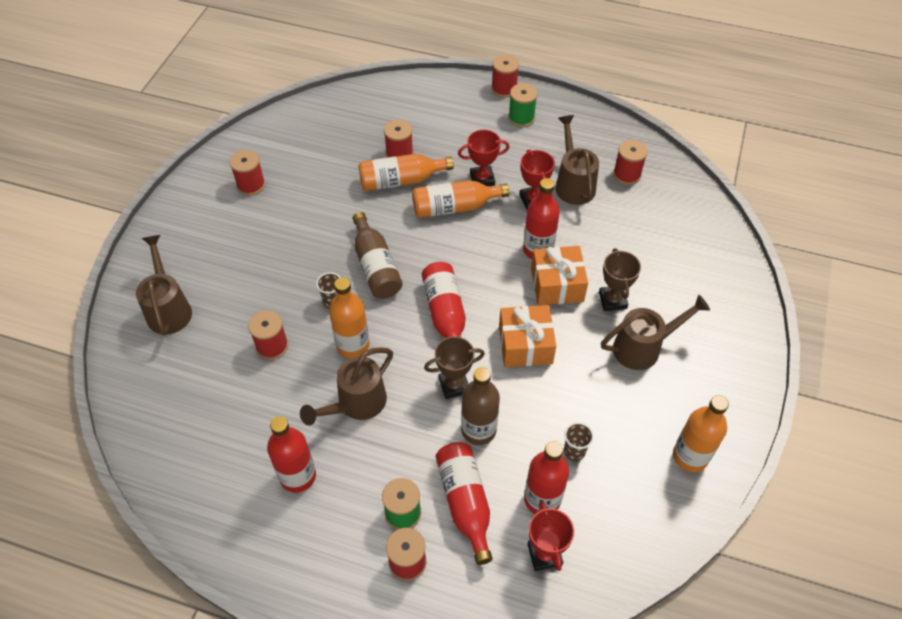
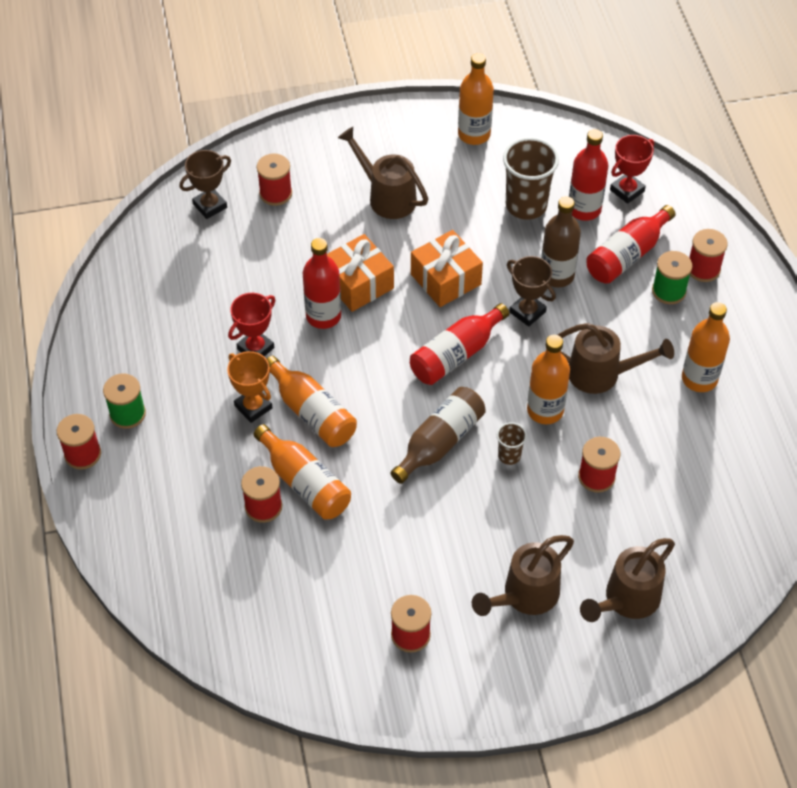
camera: 120 degrees left, 0 degrees up
(298, 476) = (699, 379): red bottle -> orange bottle
(482, 179) = (253, 407): red trophy -> orange trophy
(573, 184) = (209, 323): brown watering can -> brown watering can (525, 595)
(574, 451) = (526, 205): brown cup -> brown cup, size x2.03
(612, 300) = (348, 236): brown trophy -> brown trophy (210, 206)
(627, 175) = (166, 283): red spool -> red spool (275, 193)

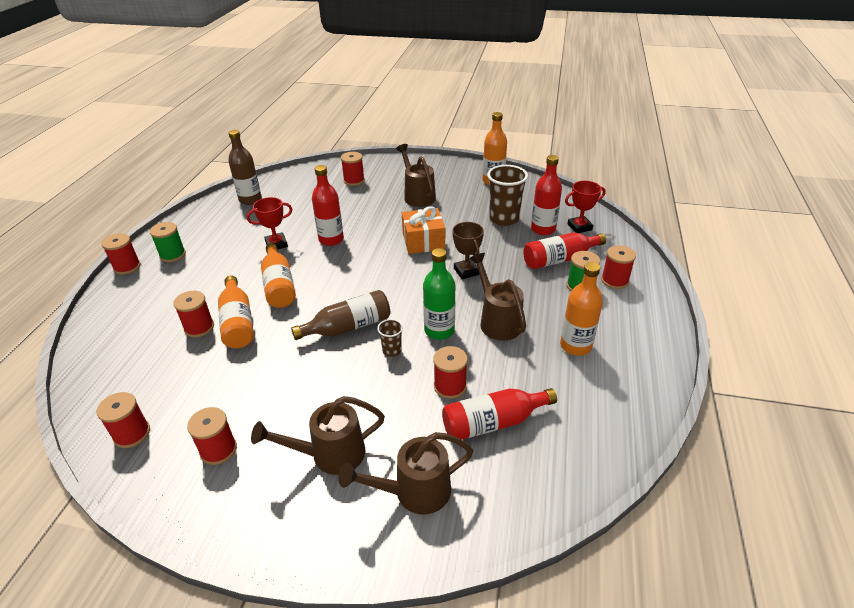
camera: 25 degrees right, 15 degrees down
(210, 206) = (313, 177): brown trophy -> none
(253, 407) = (246, 272): orange trophy -> none
(305, 655) = (132, 434): none -> red spool
(358, 284) = (366, 230): orange gift -> none
(456, 354) = (399, 281): red bottle -> red bottle (493, 422)
(545, 410) = (439, 330): orange bottle -> green bottle
(557, 275) = (501, 257): brown bottle -> brown bottle (250, 200)
(601, 374) = (497, 321): brown watering can -> brown watering can turned 150 degrees counterclockwise

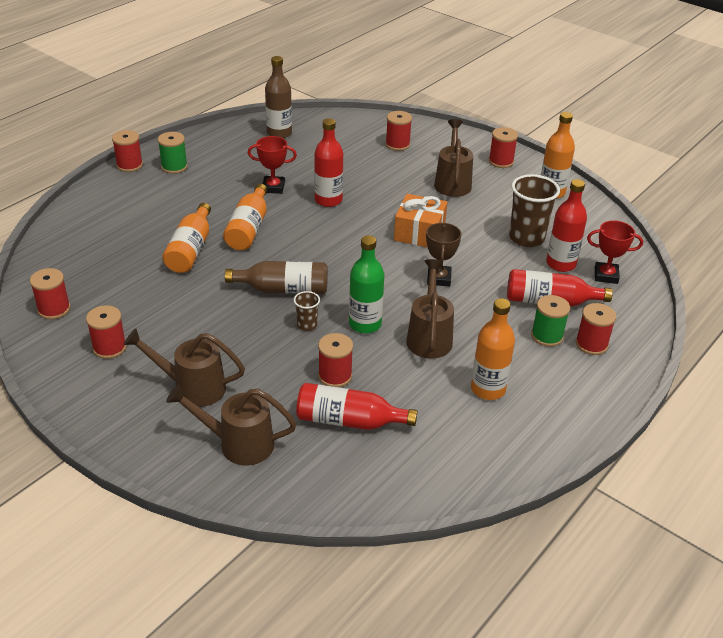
camera: 25 degrees right, 0 degrees up
(199, 327) = (156, 242): red spool -> red spool (501, 161)

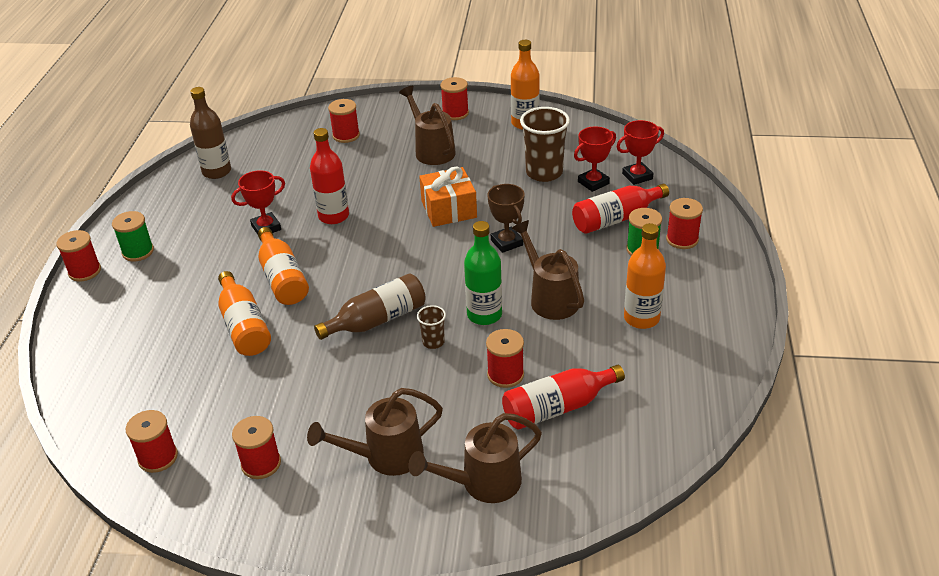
camera: 30 degrees left, 0 degrees up
(561, 264) = (593, 183): red bottle -> red trophy

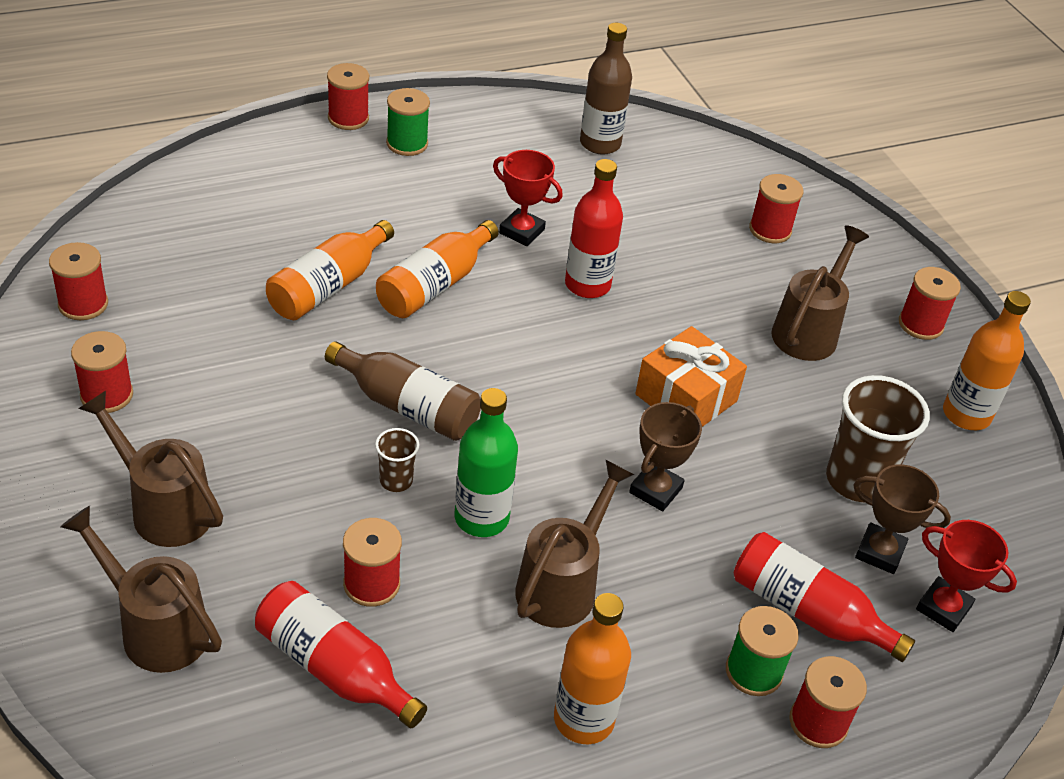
camera: 55 degrees right, 5 degrees up
(593, 183) = (879, 552): red trophy -> brown trophy

